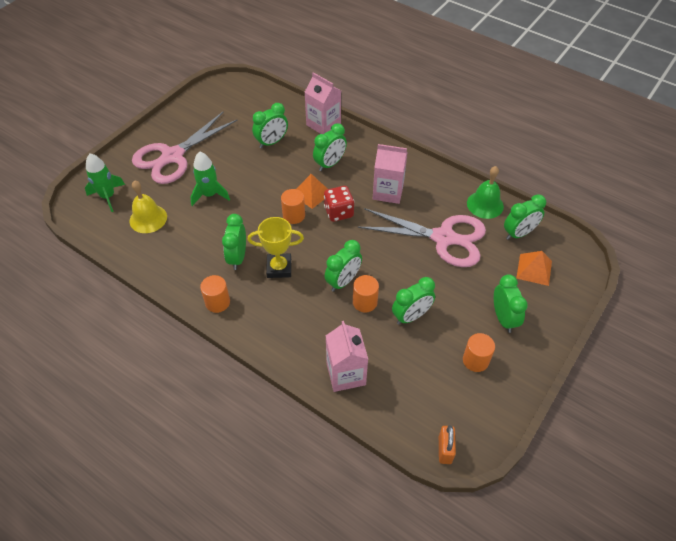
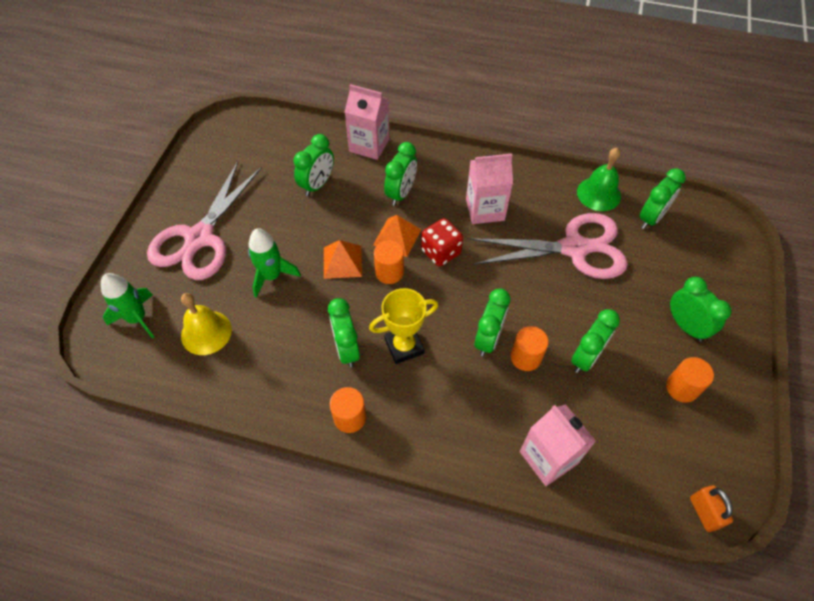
camera: 20 degrees left, 5 degrees up
(534, 269) = (688, 256): orange pyramid -> orange pyramid (342, 261)

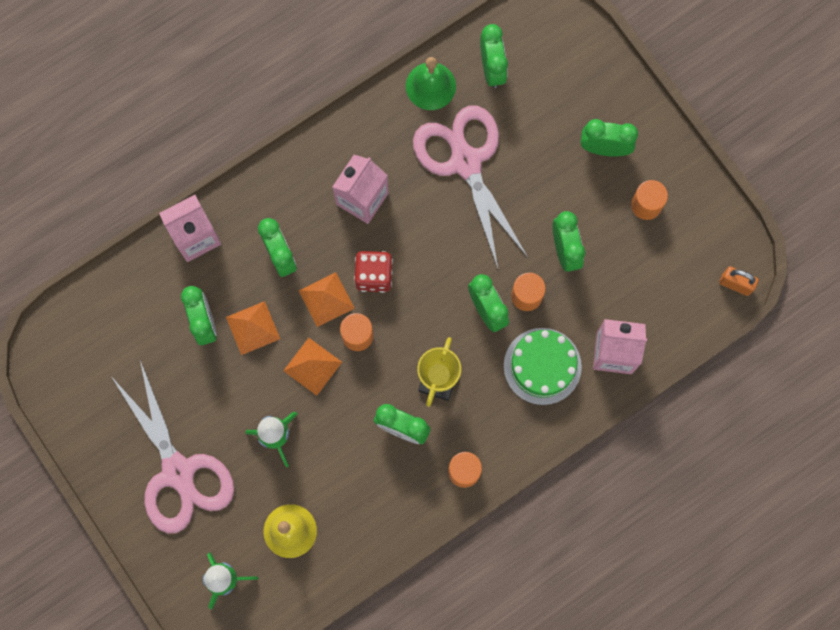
camera: 50 degrees left, 20 degrees up
(338, 211) = (252, 328): none -> orange pyramid
(484, 410) = (542, 366): none -> green cake
(574, 248) = (465, 162): pink scissors -> pink scissors turned 60 degrees counterclockwise

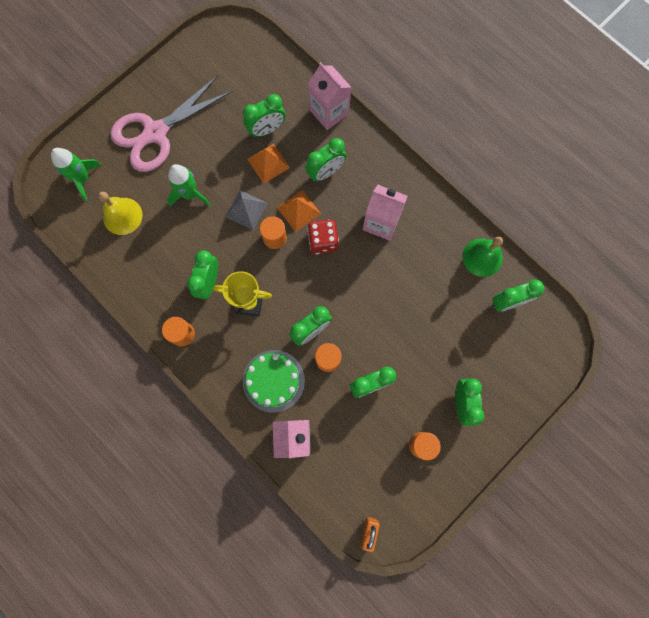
camera: 80 degrees right, 0 degrees up
(312, 366) = (246, 210): orange pyramid -> grey pyramid
(465, 162) = (426, 294): pink scissors -> none

